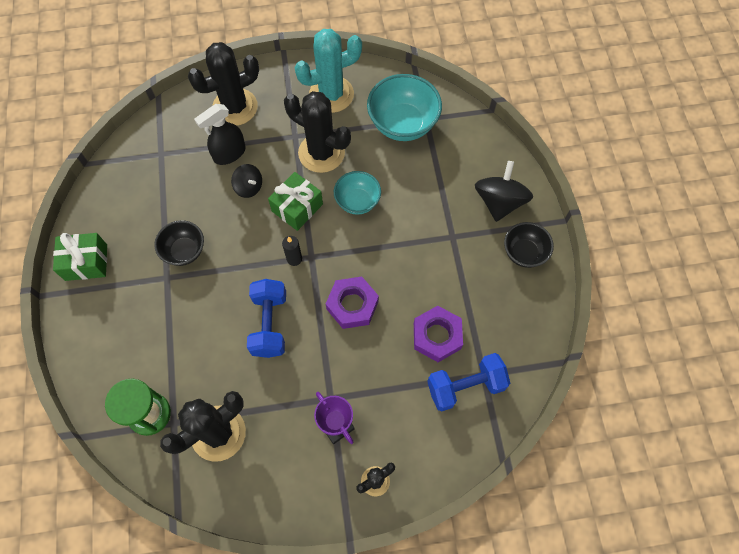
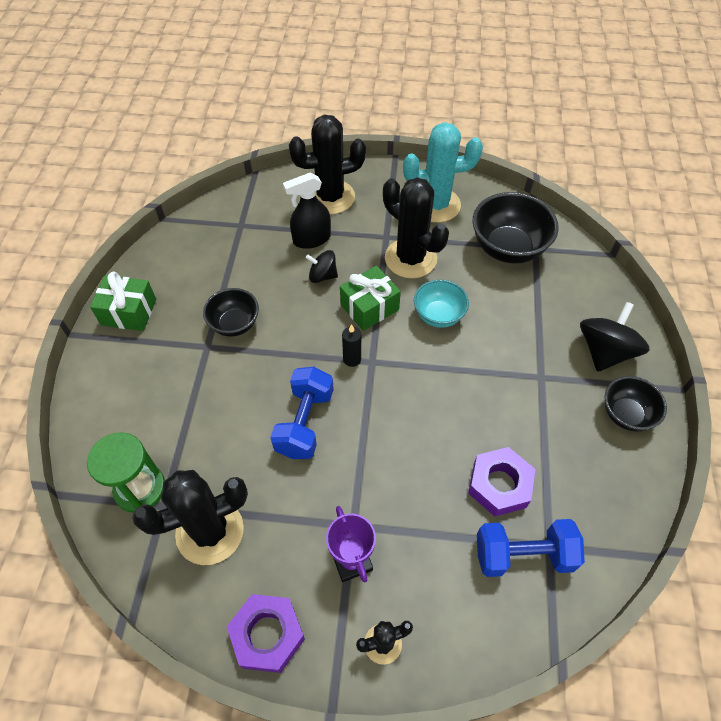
camera: 15 degrees right, 10 degrees down
(249, 187) = (322, 276): black spinning top -> black spinning top turned 135 degrees clockwise
(352, 305) = (406, 424): purple nut -> purple nut (267, 635)
(403, 124) = (508, 248): turquoise bowl -> black bowl

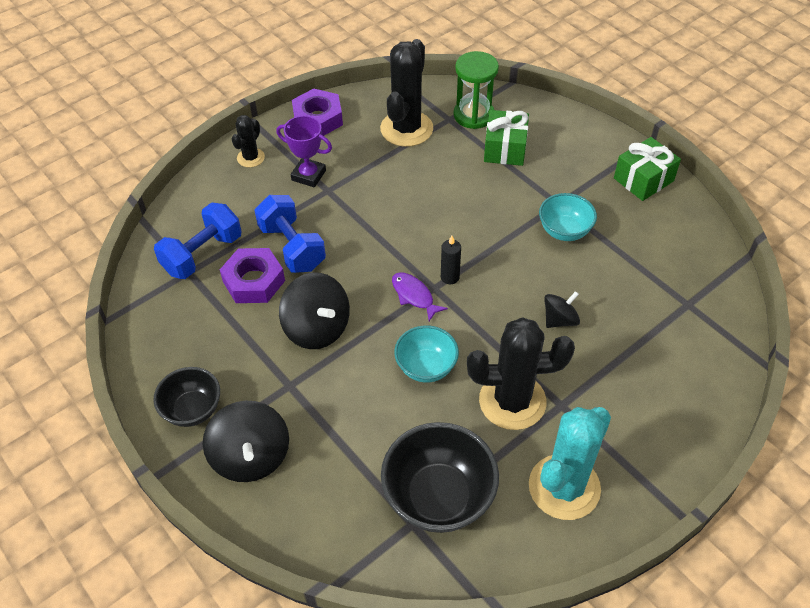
camera: 135 degrees right, 5 degrees down
(234, 324) = (564, 231): black bowl -> turquoise bowl
(305, 423) = (427, 215): blue dumbbell -> blue dumbbell (292, 247)
(311, 239) = (616, 343): black spray bottle -> none
(330, 197) = (665, 401): black cactus -> none
(369, 307) = (488, 326): green gift -> green gift (505, 149)
(392, 367) = (414, 296): none -> purple fish
(485, 401) = (317, 328): none -> black spinning top

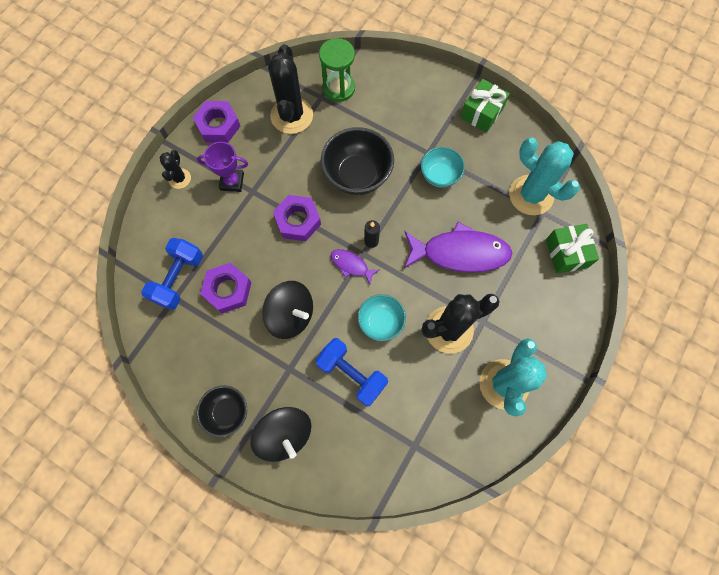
camera: 20 degrees left, 20 degrees up
(292, 247) = (245, 251): blue dumbbell -> blue dumbbell (351, 374)
(368, 233) = (298, 221): none -> purple nut
(438, 497) = (424, 420): black bowl -> black bowl (357, 175)
(505, 149) = (373, 113): green gift -> green gift (566, 253)
(559, 320) = (460, 253): black spinning top -> purple fish
(678, 281) = (531, 195): none -> turquoise cactus

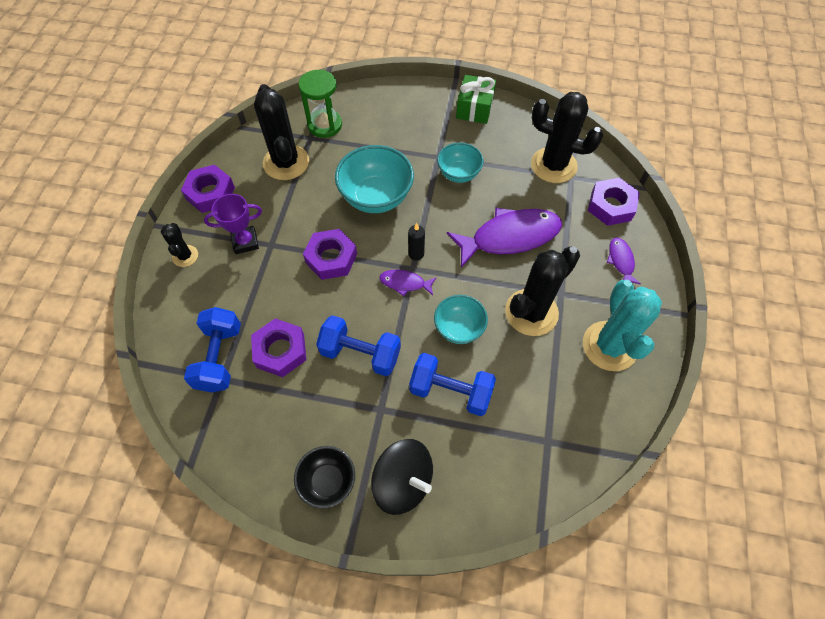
camera: 20 degrees left, 10 degrees down
(291, 315) = (360, 353): black spinning top -> blue dumbbell
(357, 175) = (376, 197): black bowl -> turquoise bowl
(531, 195) = (553, 165): turquoise cactus -> black cactus
(550, 309) = (620, 261): none -> purple fish
(566, 253) = (611, 206): green gift -> purple nut

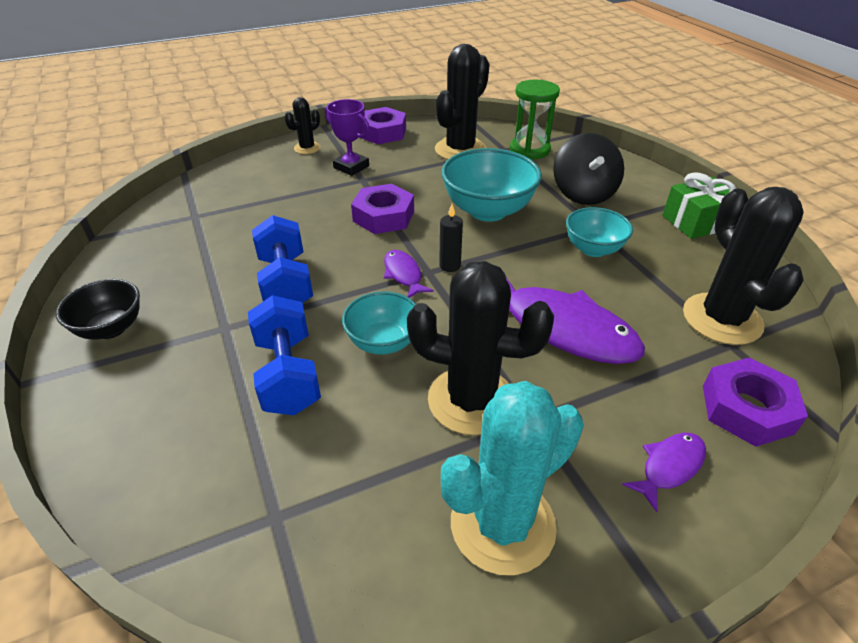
camera: 55 degrees right, 20 degrees down
(220, 357) = (217, 205): blue dumbbell -> none
(280, 351) = (249, 233): purple nut -> none
(403, 481) = (136, 388): black spinning top -> black spinning top (583, 193)

